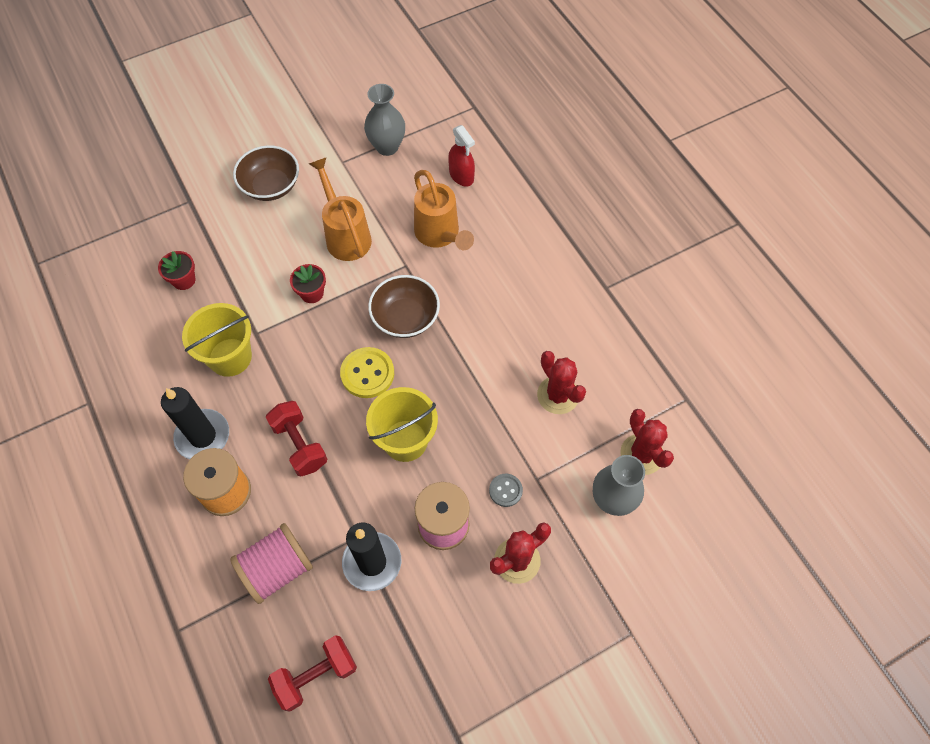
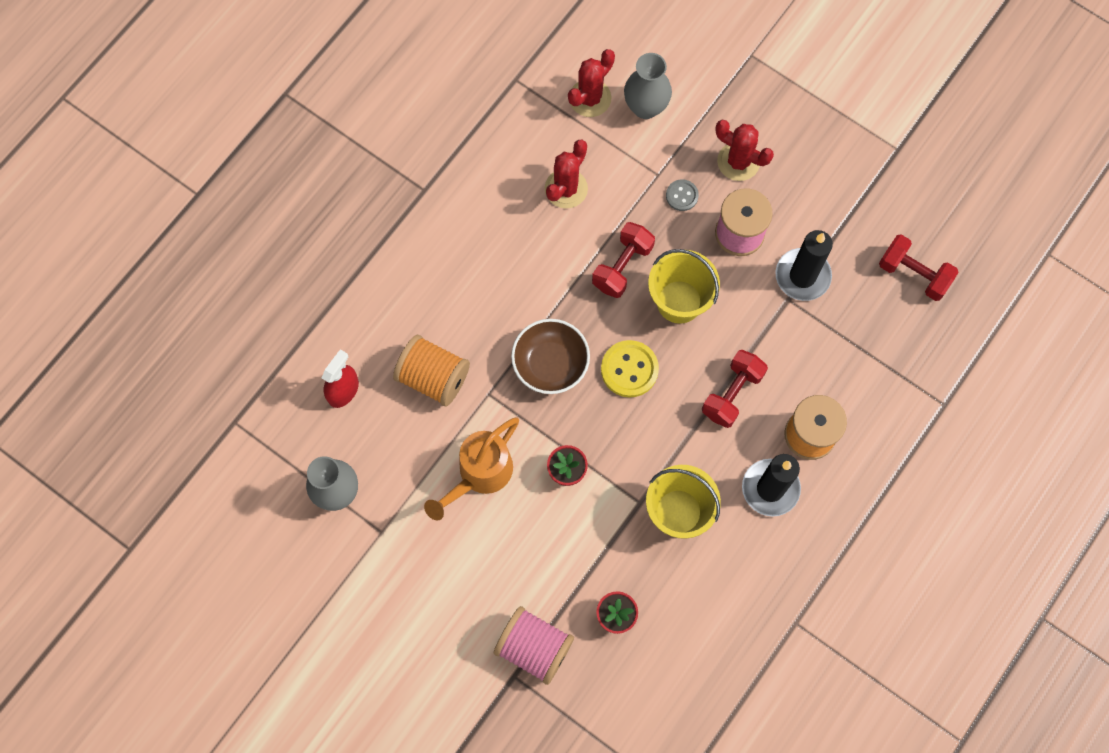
camera: 115 degrees left, 10 degrees up
(271, 186) = (451, 594): brown bowl -> none
(277, 569) = (850, 351): pink spool -> pink spool (534, 647)
(440, 235) = (433, 377): orange watering can -> orange spool
(462, 409) = (622, 266): none -> red dumbbell

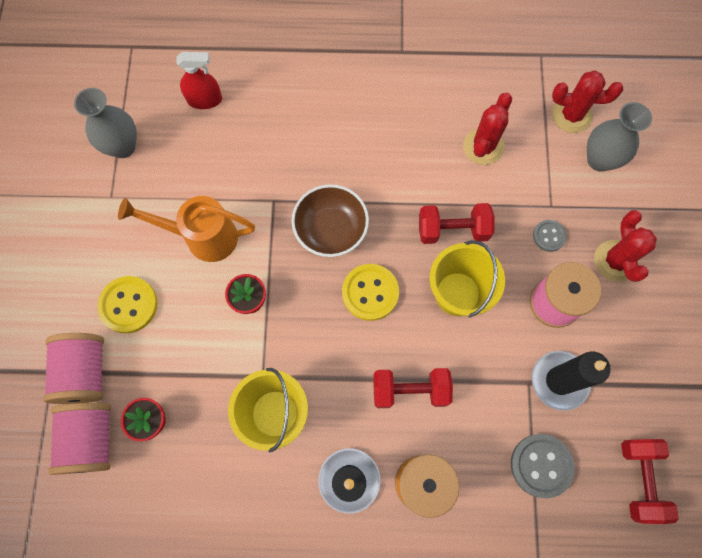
camera: 55 degrees right, 0 degrees up
(433, 377) = (259, 153): orange spool -> none
(498, 576) = (128, 305): none -> yellow button
(566, 189) = (483, 146): red cactus -> red cactus turned 60 degrees counterclockwise
(597, 675) = (91, 439): none -> pink spool
(856, 337) = (541, 465): none -> grey button

